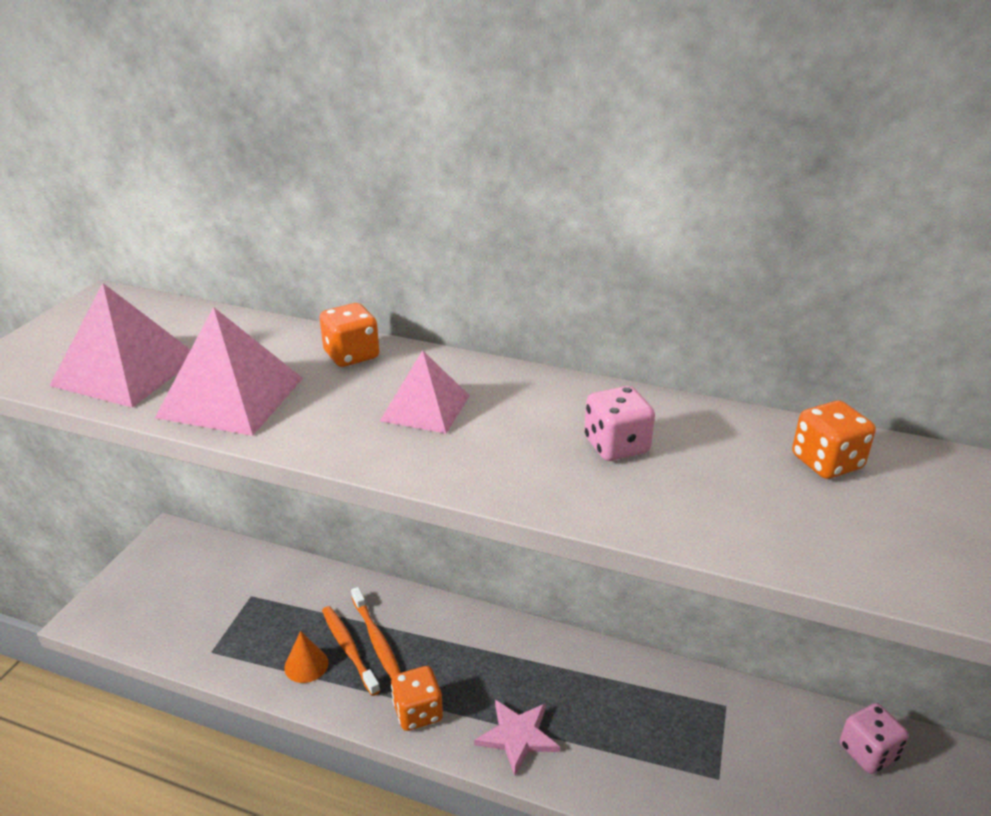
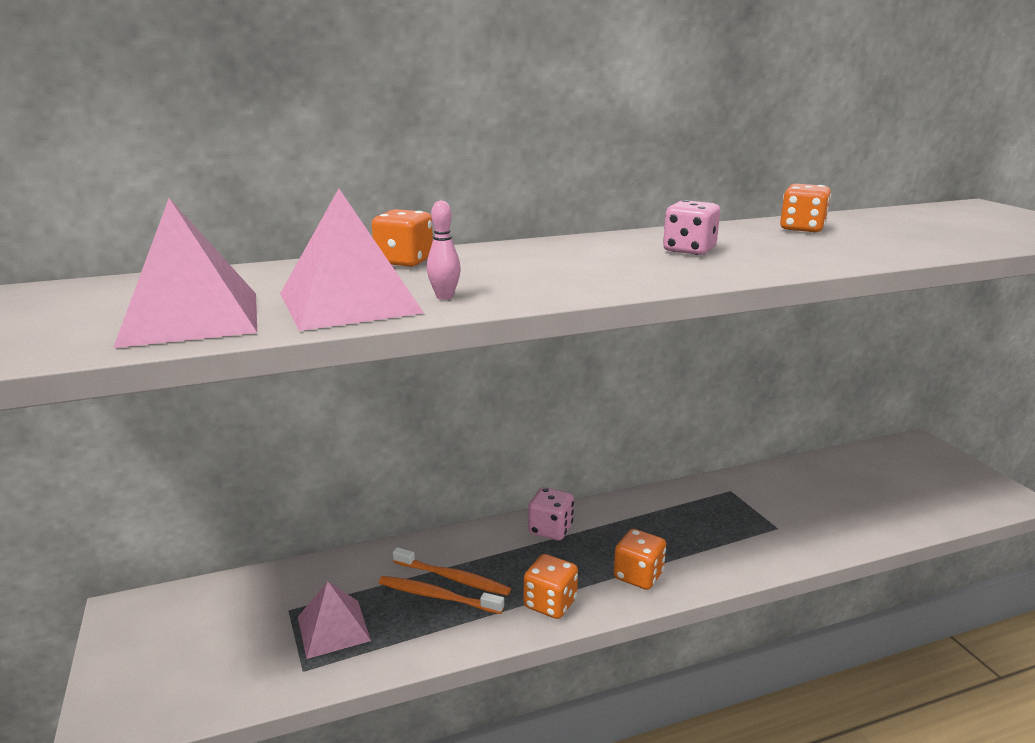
camera: 40 degrees left, 10 degrees down
(298, 421) = (444, 297): none -> pink bowling pin
(306, 665) = (414, 627): orange cone -> none
(425, 408) = (528, 267): pink pyramid -> pink pyramid (333, 628)
(517, 736) = (638, 576): pink star -> orange dice
(868, 752) = (824, 474): pink dice -> pink dice (550, 529)

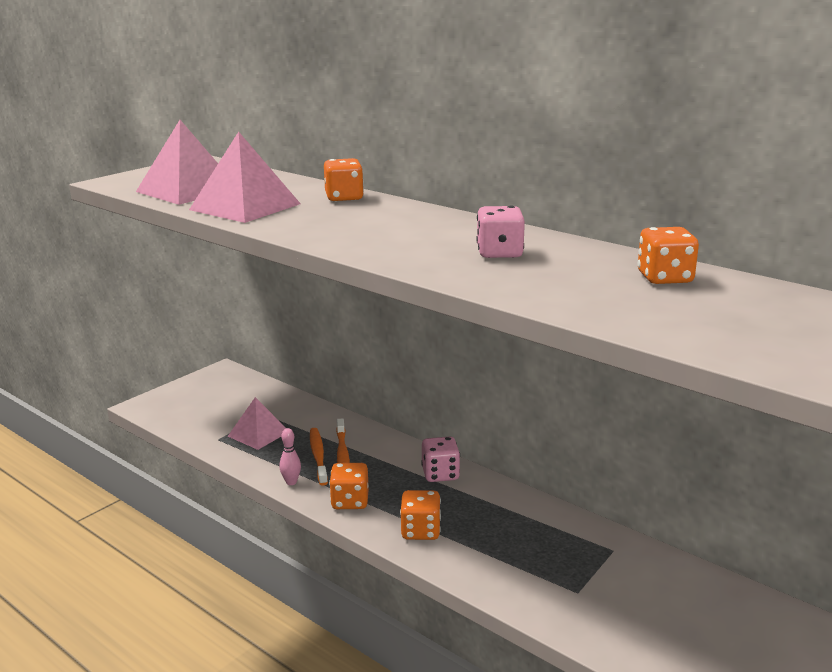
camera: 60 degrees right, 0 degrees up
(444, 297) = (280, 220): pink bowling pin -> pink bowling pin (291, 482)

